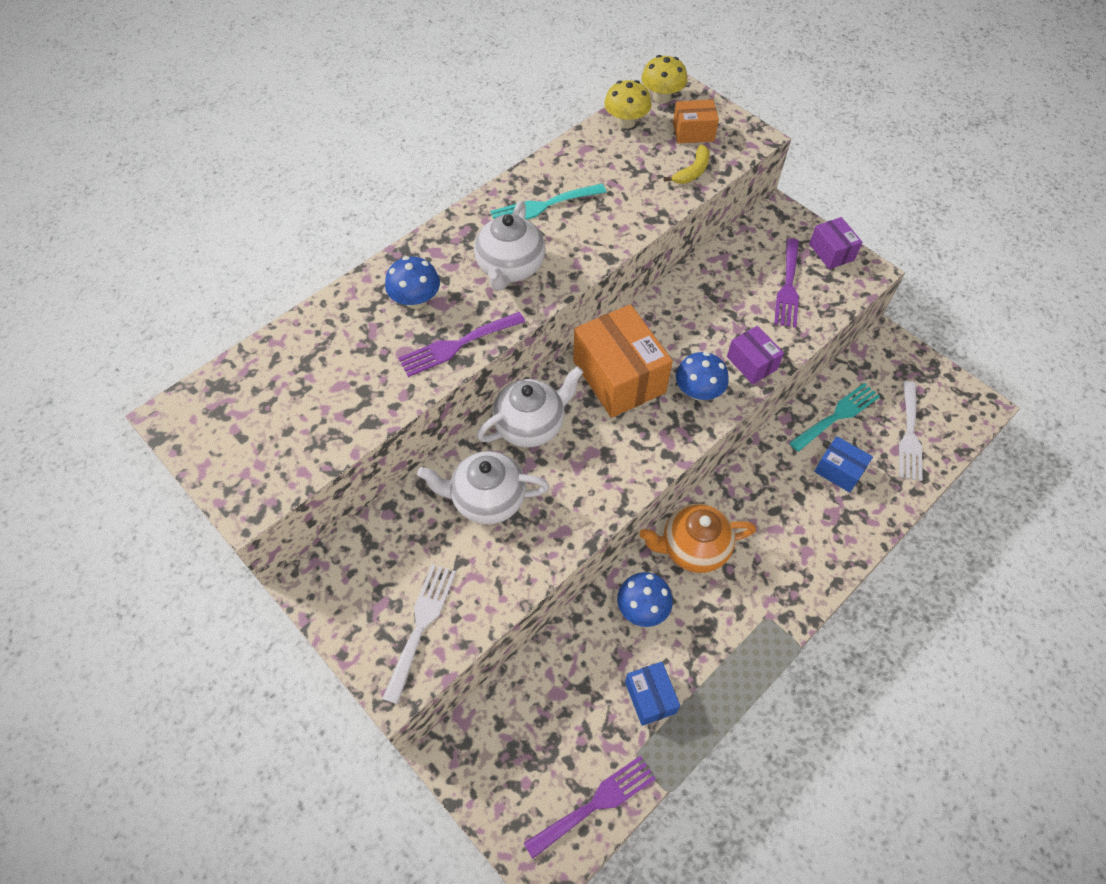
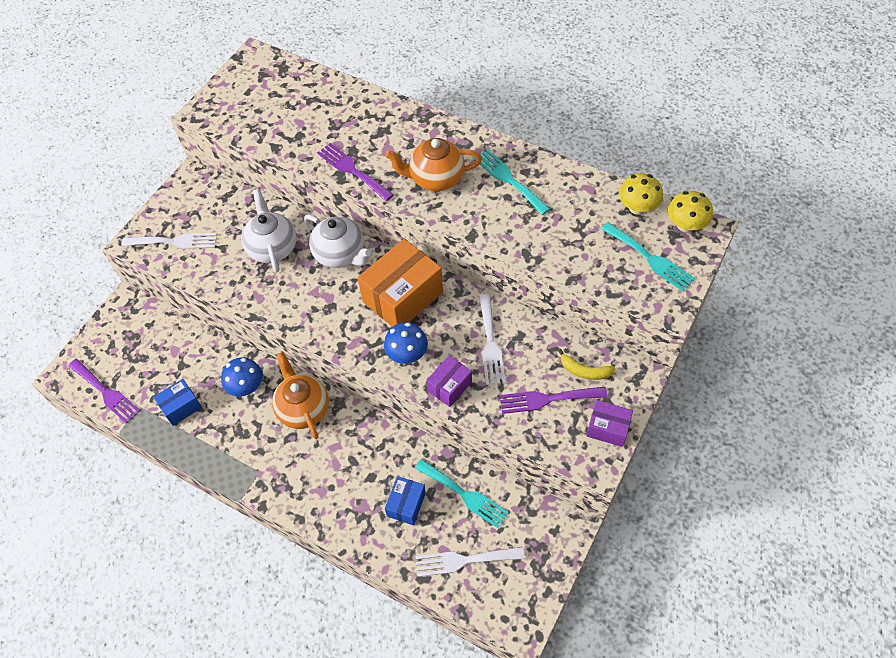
camera: 75 degrees right, 0 degrees up
(416, 300) = (385, 136): blue mushroom -> none
(510, 268) = (435, 178): white teapot -> orange teapot
(692, 171) = (598, 269): yellow banana -> yellow banana (584, 371)
(693, 132) = (650, 258): orange box -> turquoise fork
(708, 314) = (490, 343): none -> white fork
(831, 252) = (607, 428): purple box -> purple box turned 60 degrees clockwise

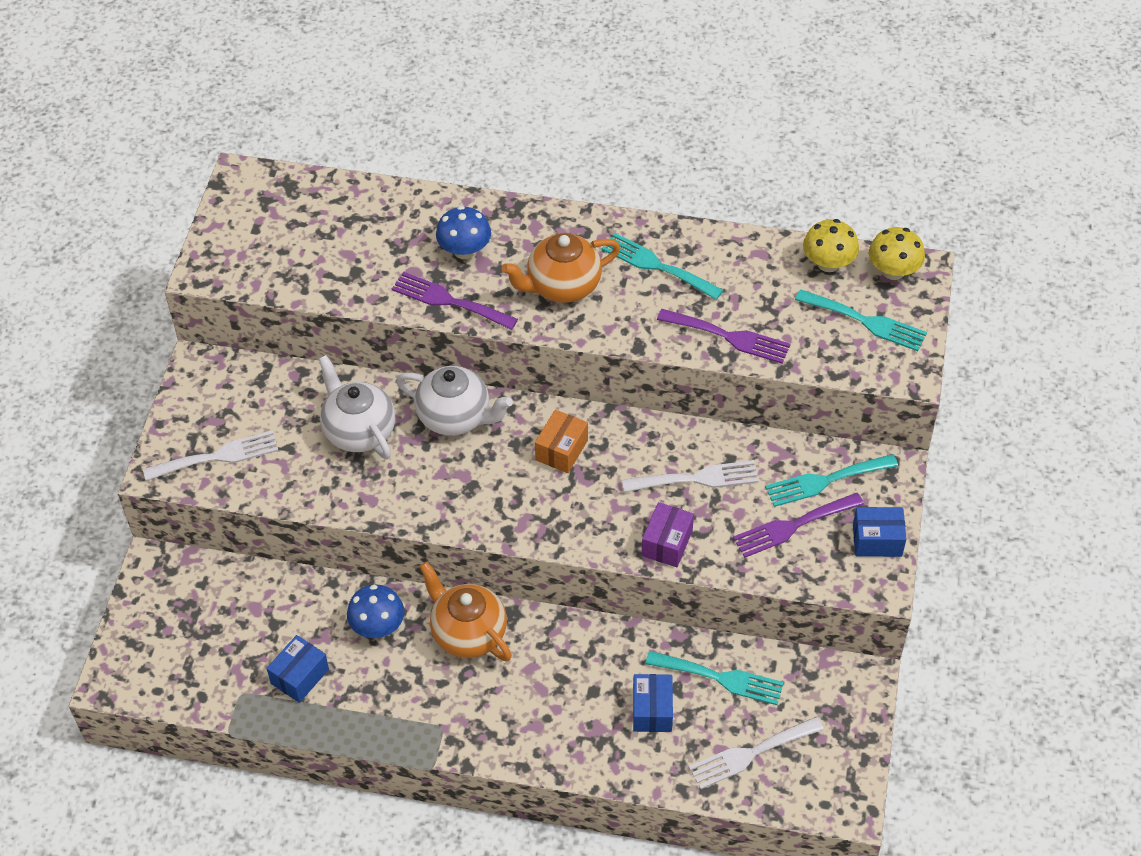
camera: 20 degrees left, 5 degrees down
(106, 392) = (184, 687): purple fork -> purple fork (729, 337)
(403, 297) = (561, 450): orange box -> orange box, size x0.53
(407, 354) = (596, 518): blue mushroom -> blue mushroom (464, 250)
(490, 343) = (697, 478): white fork -> white fork turned 75 degrees counterclockwise
(584, 371) = (825, 481): yellow banana -> turquoise fork
(607, 428) = (877, 540): purple box -> blue box

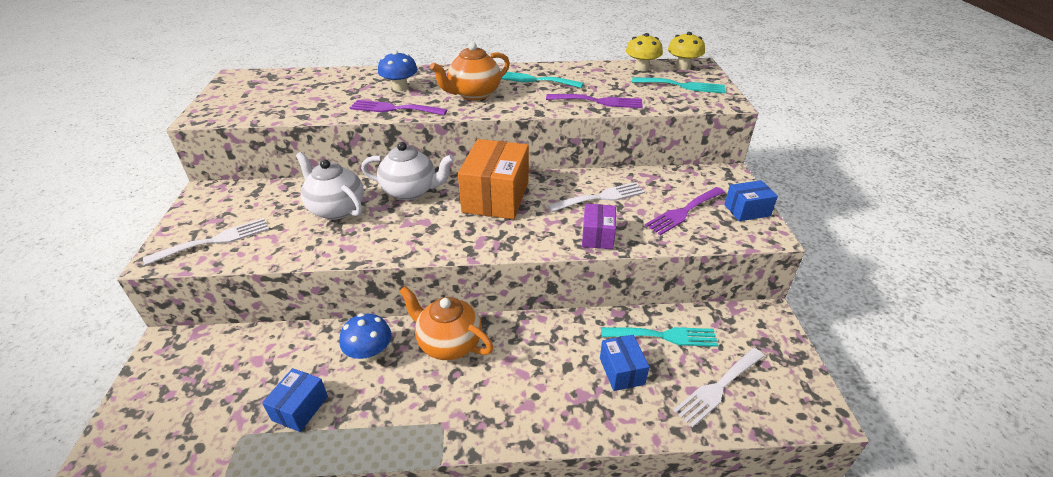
camera: 15 degrees left, 15 degrees down
(561, 450) = (496, 197): orange box -> orange box, size x1.90
(825, 481) = (689, 185): turquoise fork -> none

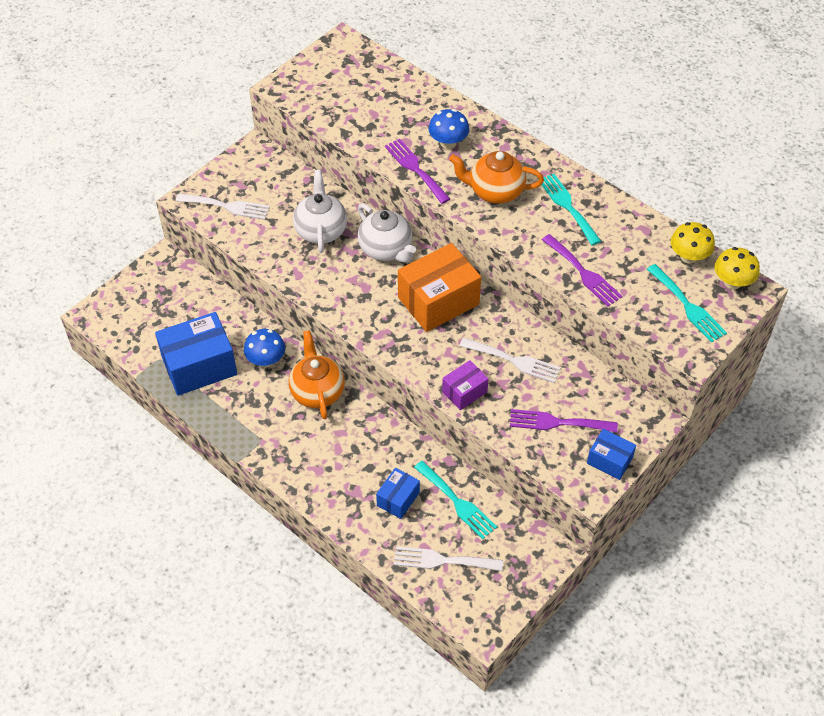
camera: 45 degrees right, 15 degrees up
(300, 408) = (199, 366): blue box -> blue box, size x1.90

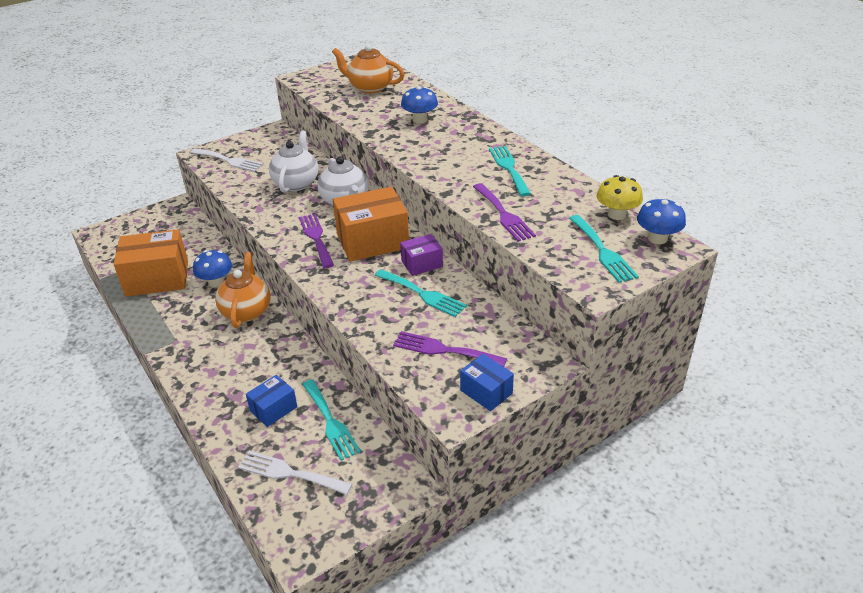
camera: 15 degrees right, 15 degrees down
(199, 366) = (157, 278): blue box -> orange box
(415, 169) = (382, 132): purple fork -> purple fork (316, 238)
(464, 392) = (362, 311): purple box -> purple box (422, 264)
(495, 191) = (445, 152): orange teapot -> orange teapot (370, 87)
(514, 361) = (423, 294): white fork -> turquoise fork
(732, 282) = (657, 238): yellow mushroom -> blue mushroom

